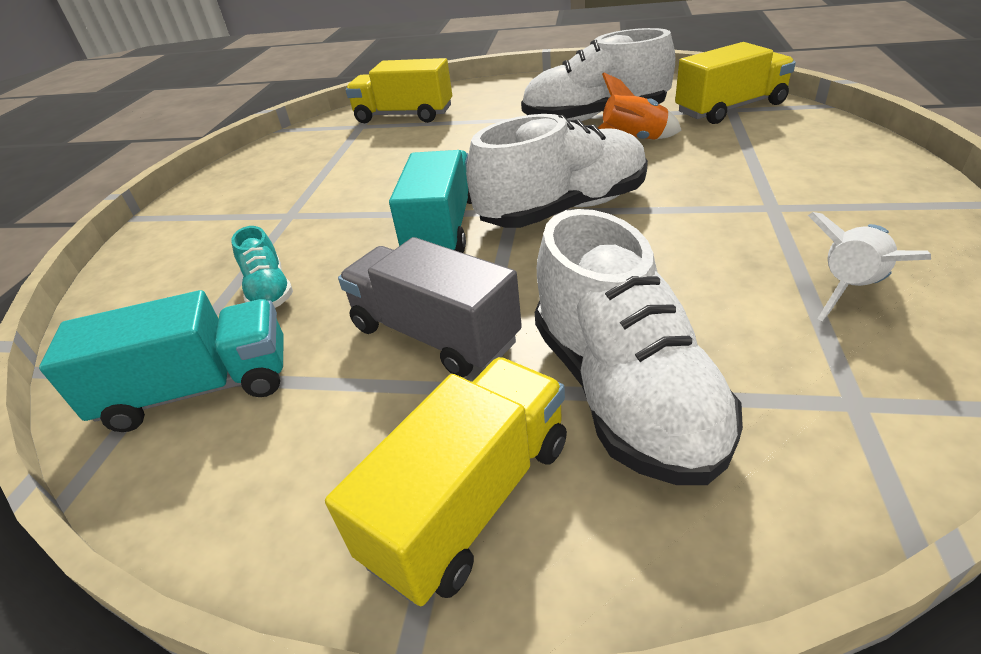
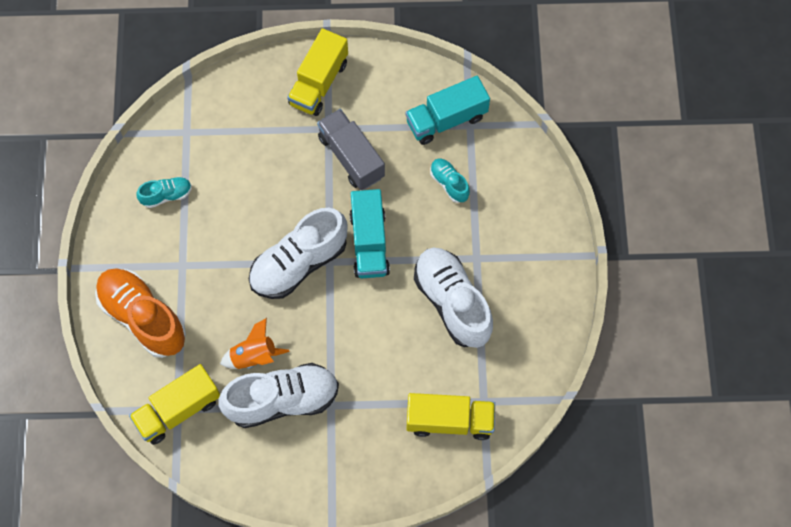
camera: 165 degrees right, 30 degrees up
(434, 334) = (351, 157): grey truck -> grey truck turned 150 degrees counterclockwise
(623, 392) = (268, 131): white shoe -> white shoe (452, 302)
(818, 162) = (143, 317): none -> orange shoe
(850, 289) = (166, 195): white rocket -> turquoise shoe

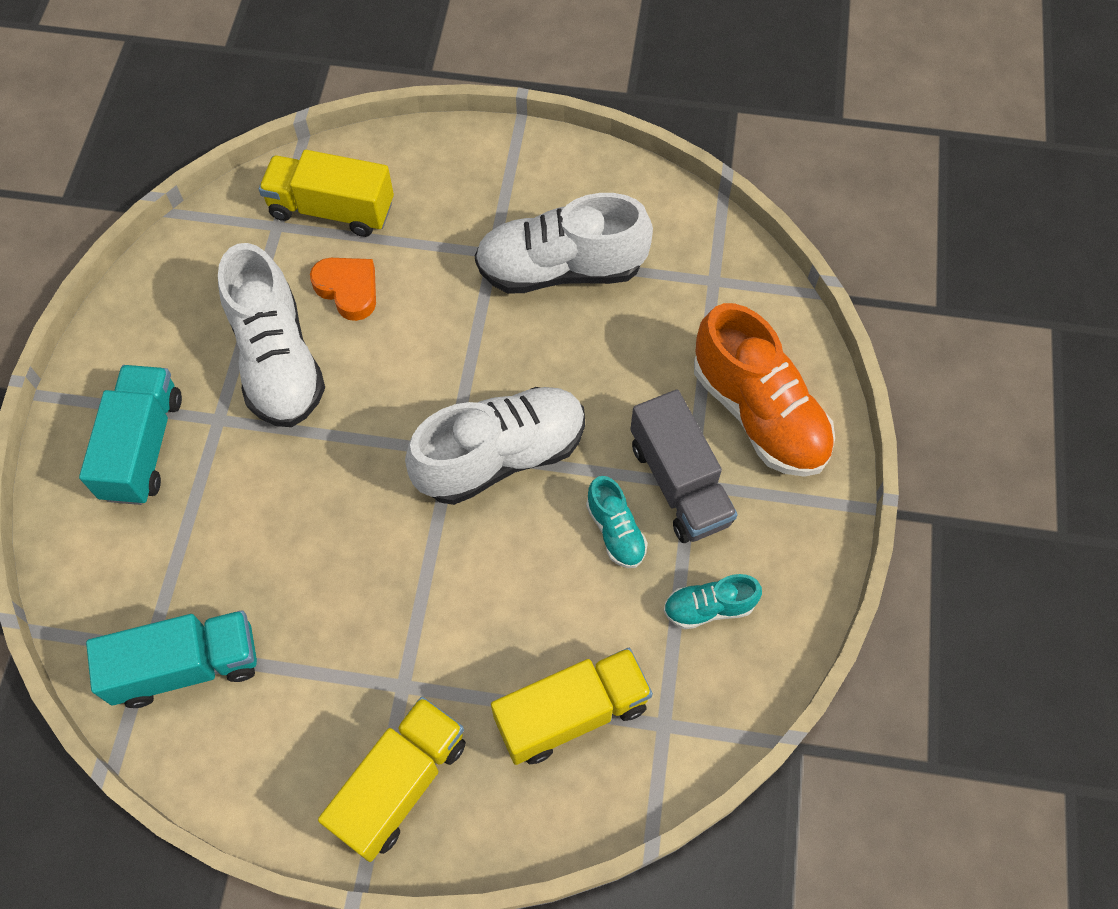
camera: 170 degrees left, 5 degrees down
(178, 410) = (713, 279): yellow truck -> yellow truck (571, 713)
(254, 356) = (593, 332): orange rocket -> none
(351, 157) = (374, 623): grey truck -> grey truck (679, 483)
(369, 243) = (381, 470): turquoise truck -> turquoise truck (143, 447)
(421, 360) = (348, 290): none -> orange heart
(449, 183) = (221, 547): turquoise shoe -> turquoise shoe (615, 531)

